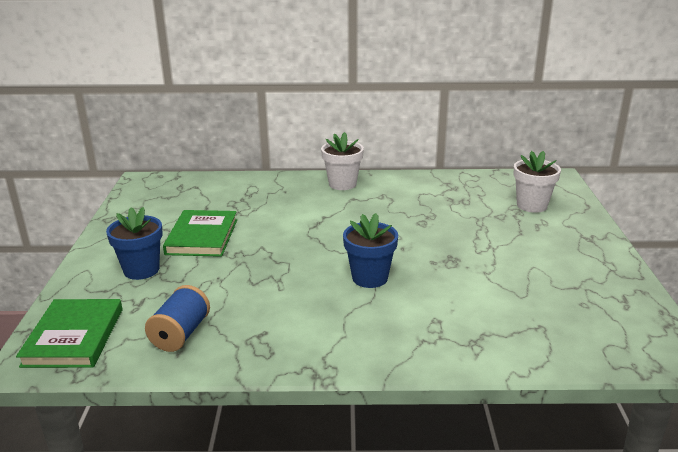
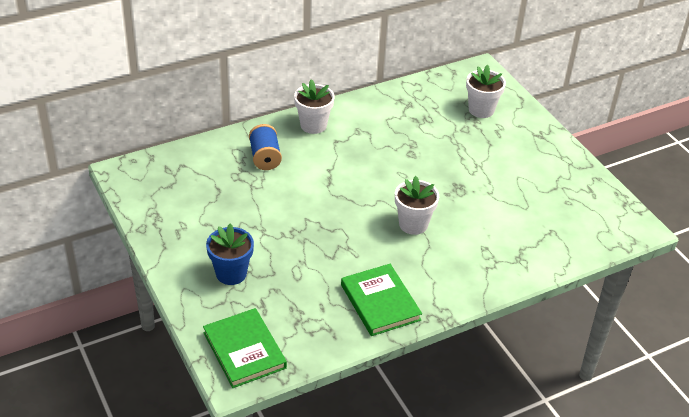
camera: 30 degrees left, 15 degrees up
(180, 334) = (321, 320): blue spool -> blue spool (265, 157)
(202, 237) = (247, 223): green book -> green book (380, 302)
(370, 278) = (413, 224): blue flower pot -> white flower pot

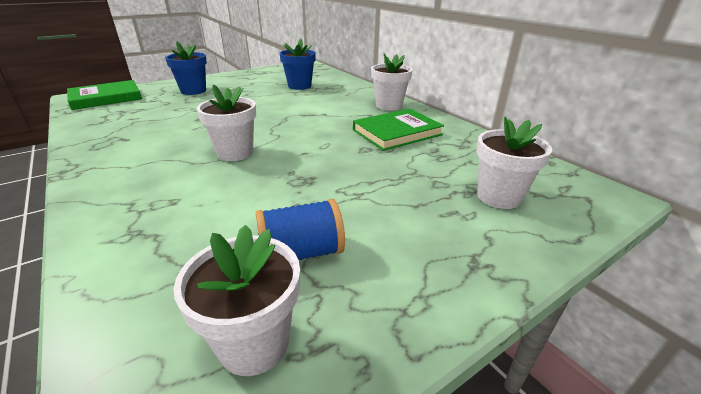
camera: 85 degrees right, 10 degrees down
(231, 182) = (299, 86): none -> blue flower pot
(265, 157) = (334, 93): blue spool -> blue spool (301, 253)
(380, 302) = (118, 140): green book -> green book (397, 132)
(589, 206) = (254, 343): none -> white flower pot

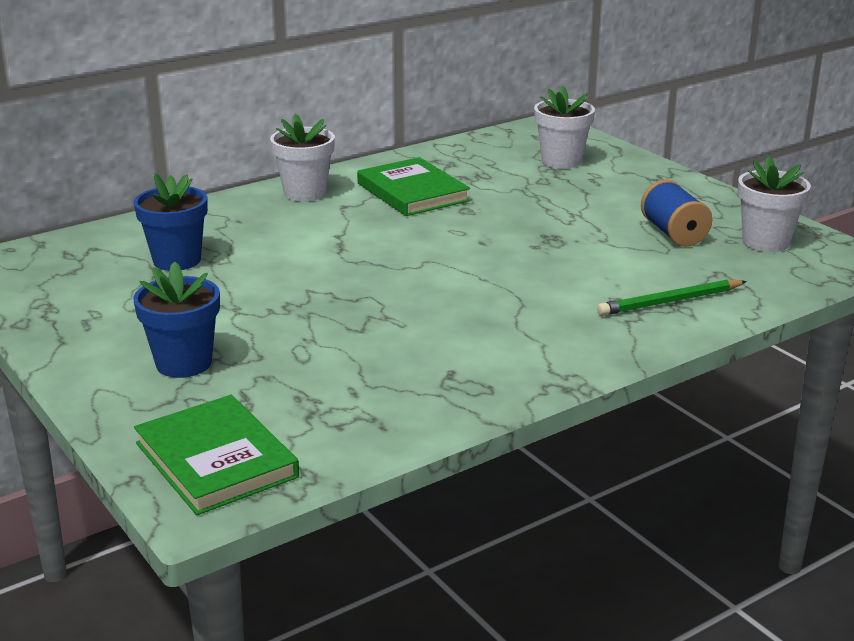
camera: 90 degrees left, 5 degrees down
(145, 230) = (670, 302): none -> green pencil
(235, 153) = (489, 282): white flower pot -> none

